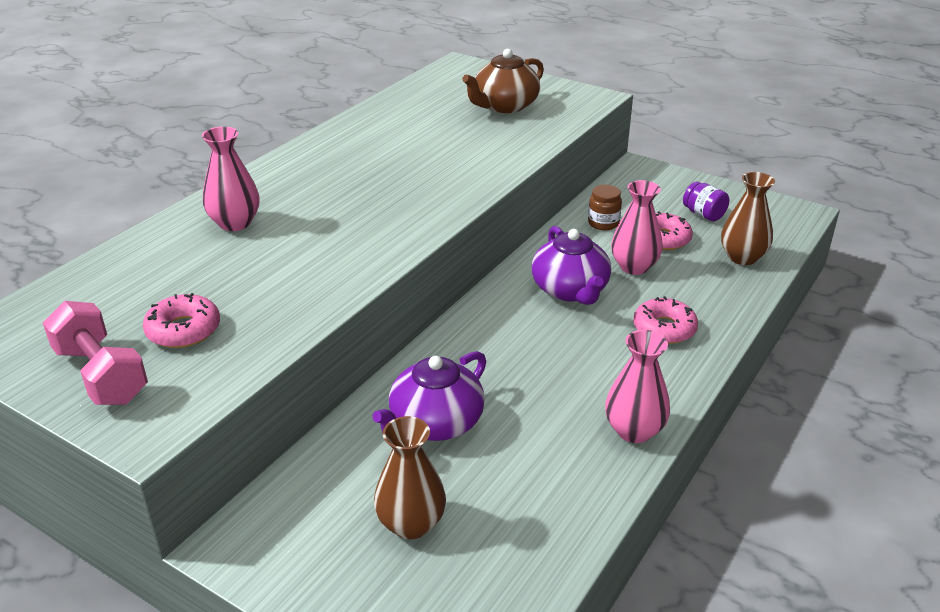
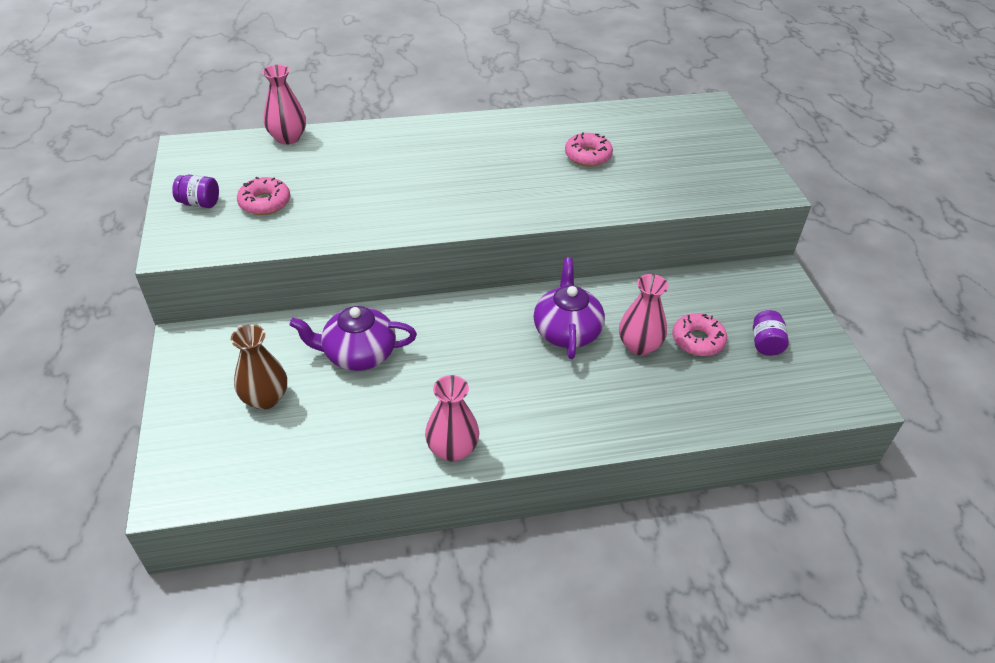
camera: 45 degrees right, 10 degrees up
(101, 375) = (199, 203): pink dumbbell -> purple jar
(235, 223) = (384, 151): pink vase -> pink vase (288, 138)
(504, 106) = (685, 159): brown teapot -> none
(570, 290) = (567, 331): purple teapot -> purple teapot turned 150 degrees clockwise
(603, 223) = (672, 299): brown jar -> none
(664, 328) = (584, 403): pink donut -> pink donut (588, 156)
(742, 257) = (736, 397): brown vase -> none

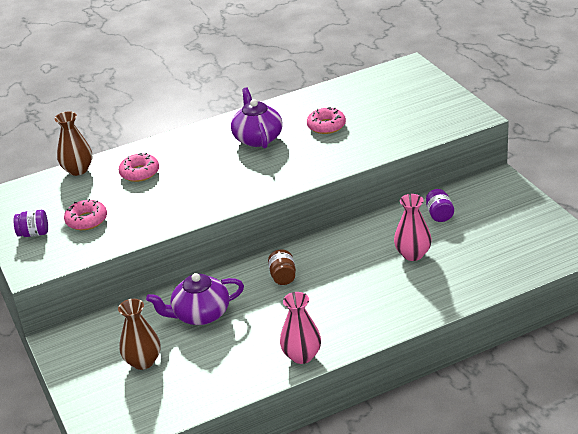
camera: 10 degrees left, 10 degrees down
(288, 138) = (78, 170): pink vase -> brown vase
(474, 331) = (283, 277): none -> brown jar
(567, 331) = (354, 258): purple teapot -> purple teapot (258, 138)
(698, 340) = (455, 240): pink donut -> pink donut (139, 173)
(765, 343) = (506, 229): purple jar -> purple jar (439, 215)

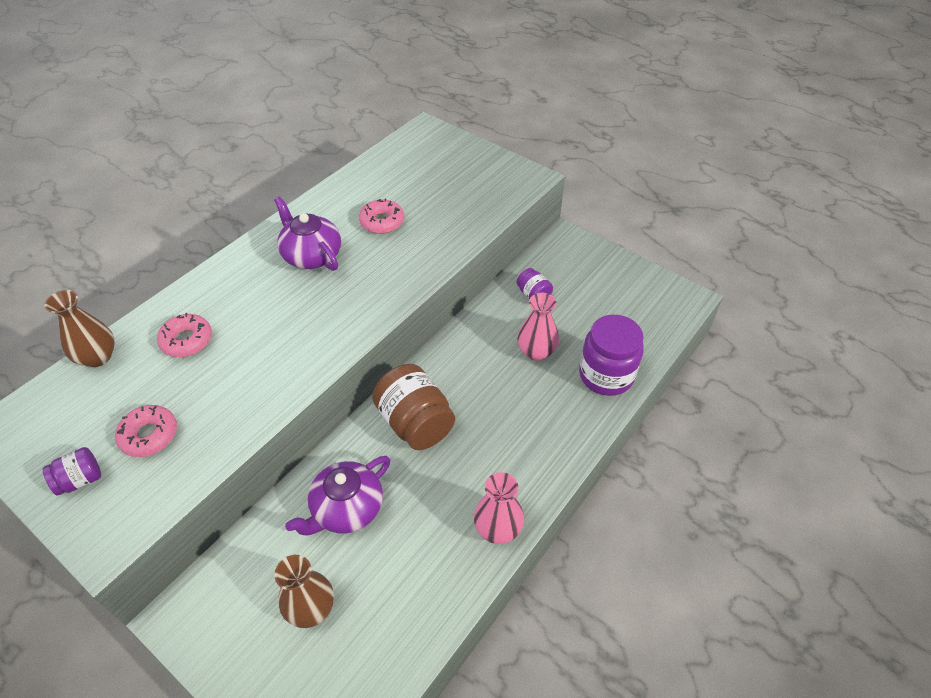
camera: 30 degrees left, 15 degrees up
(283, 277) = (415, 423): brown jar -> brown jar, size x1.97
(461, 284) = (606, 375): none -> purple jar

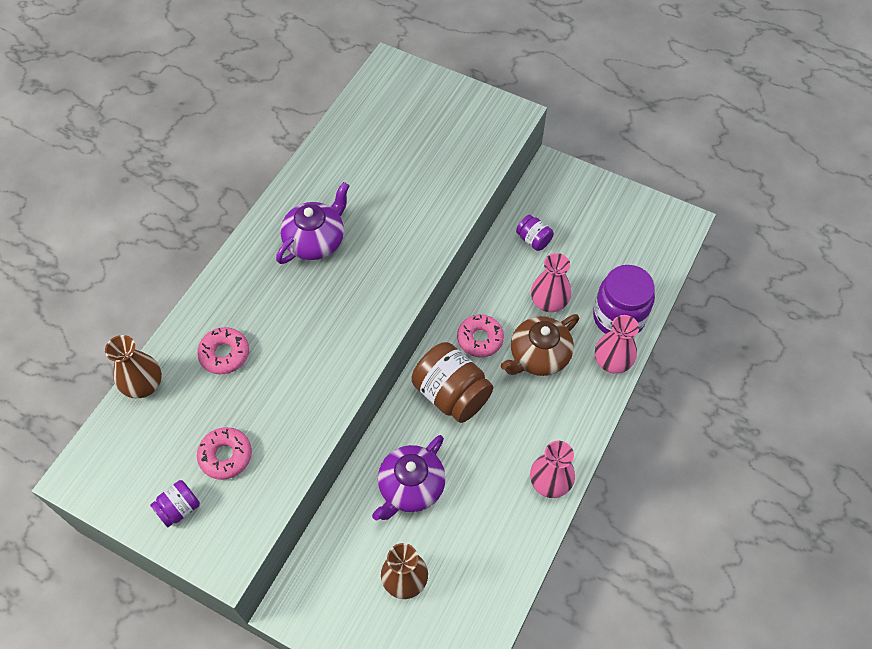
camera: 10 degrees left, 10 degrees up
(311, 255) = (316, 241): purple teapot -> purple teapot turned 90 degrees clockwise
(382, 222) = (375, 191): pink donut -> pink donut (480, 339)
(514, 400) = (538, 356): none -> brown teapot
(591, 417) = (612, 362): none -> pink vase

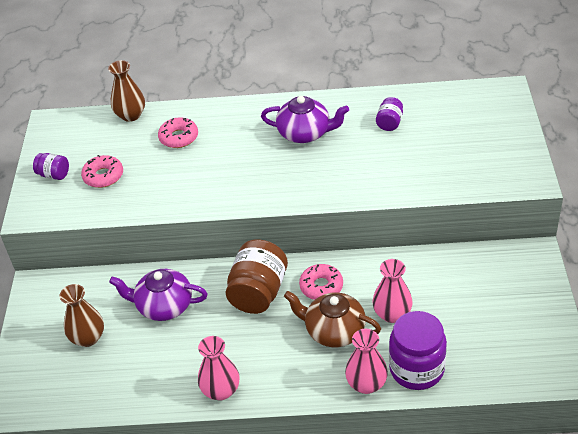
camera: 65 degrees right, 15 degrees down
(533, 240) = (447, 276): purple jar -> purple jar (389, 123)

